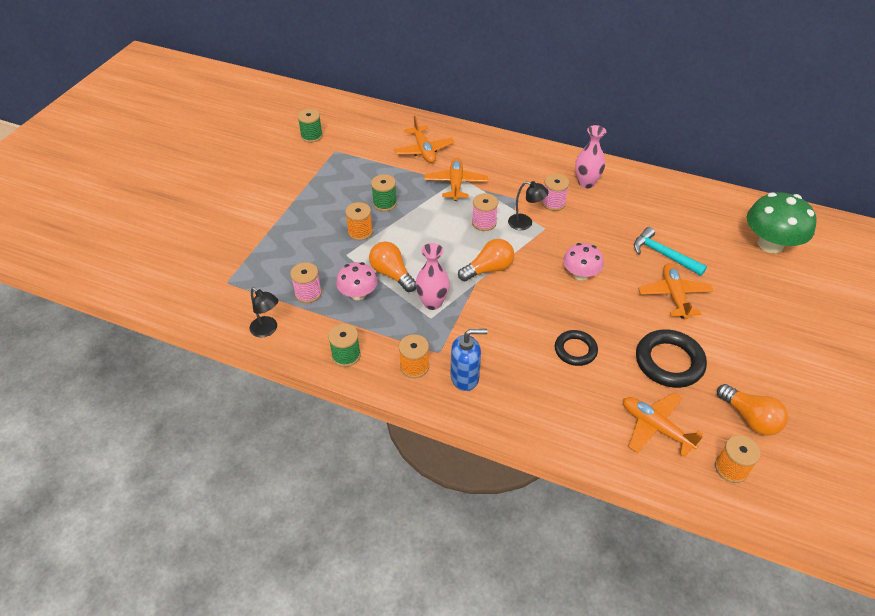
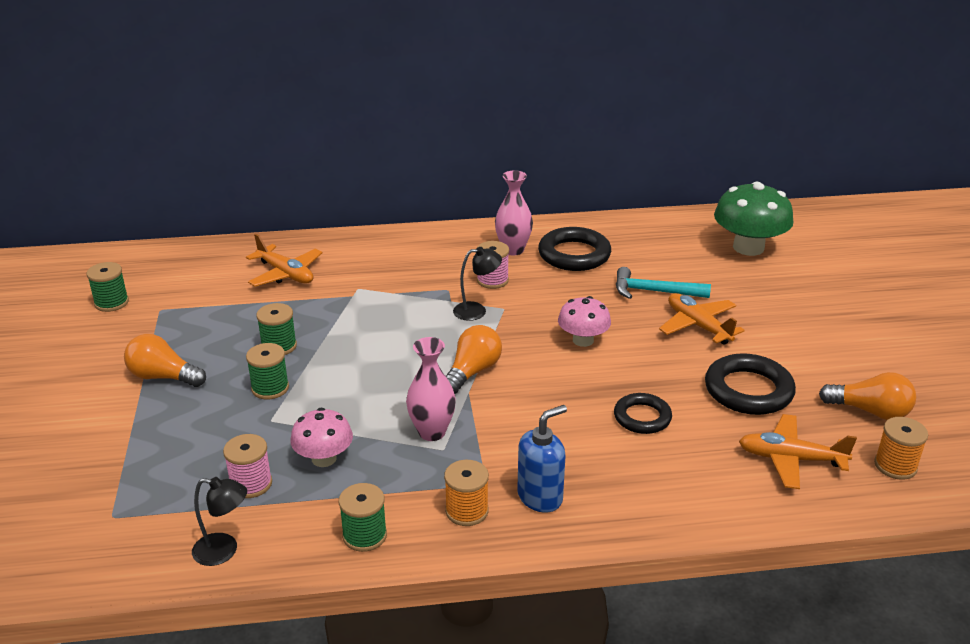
camera: 30 degrees left, 15 degrees down
(360, 232) = (270, 388): orange spool -> green spool
(392, 274) = (353, 420): orange light bulb -> orange light bulb (163, 377)
(455, 184) = (357, 297): orange plane -> none
(484, 223) = (426, 326): pink spool -> none
(627, 202) = (574, 255): none -> black ring

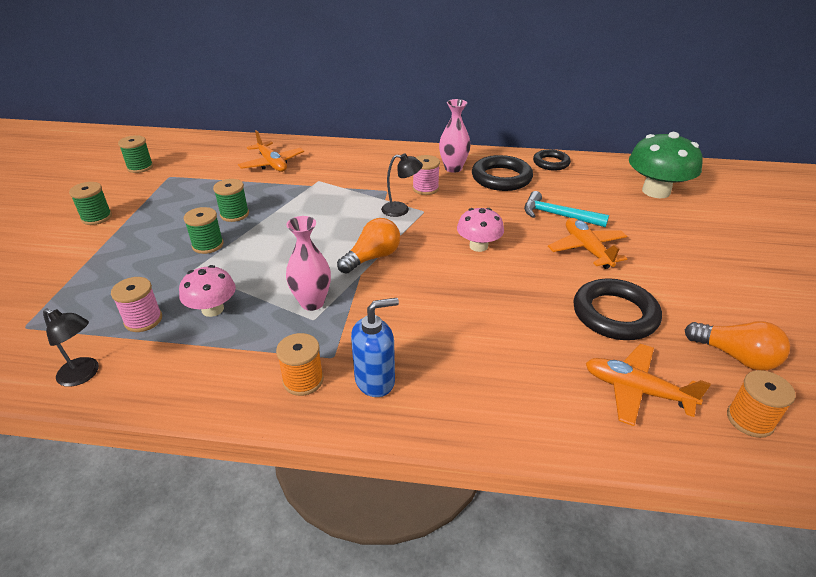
camera: 15 degrees right, 5 degrees up
(163, 377) = (138, 224): orange light bulb -> none
(364, 535) = (204, 385): green spool -> green spool (96, 217)
(642, 417) = (503, 322): black ring -> black ring (551, 163)

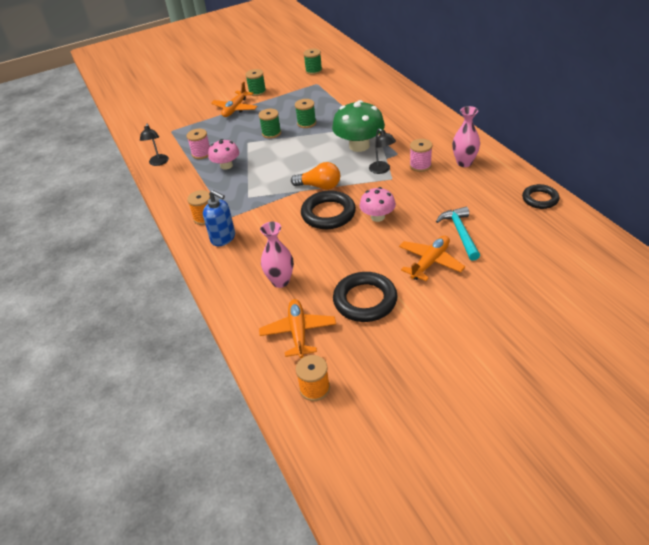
camera: 60 degrees right, 5 degrees up
(272, 164) = (373, 101): orange plane -> orange plane (235, 109)
(312, 302) = (260, 189): pink vase -> pink vase (280, 281)
(501, 178) = (480, 187): black ring -> black ring (328, 214)
(656, 191) = (570, 267): green mushroom -> green mushroom (359, 146)
(735, 356) = (374, 368): orange light bulb -> none

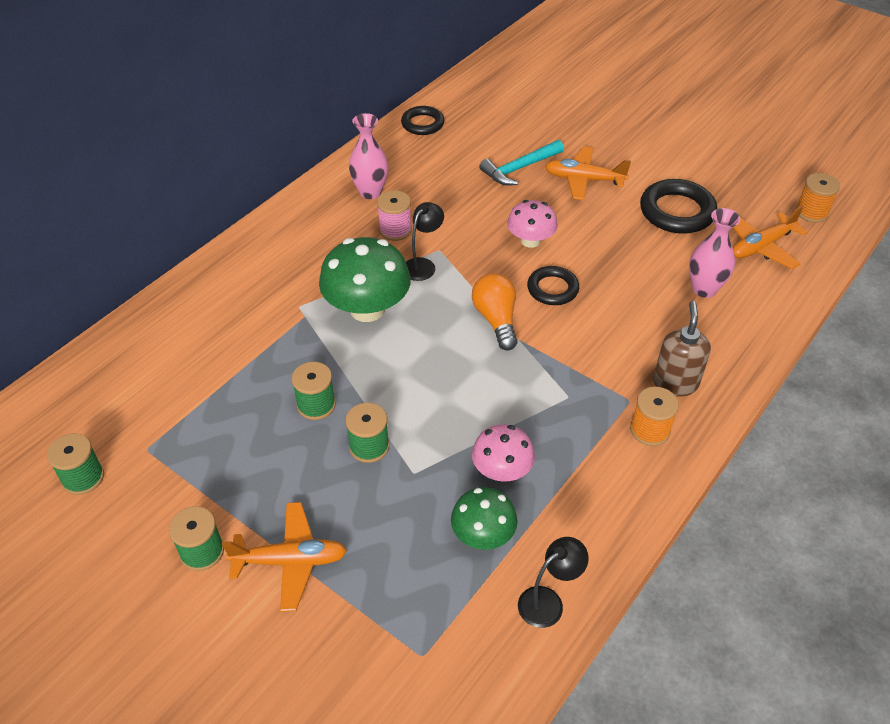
camera: 120 degrees left, 5 degrees up
(201, 153) = (483, 535): pink spool -> green mushroom
(223, 238) = (675, 383): blue soap dispenser -> brown soap dispenser
(328, 214) = (552, 289): black ring -> black ring, size x0.63

